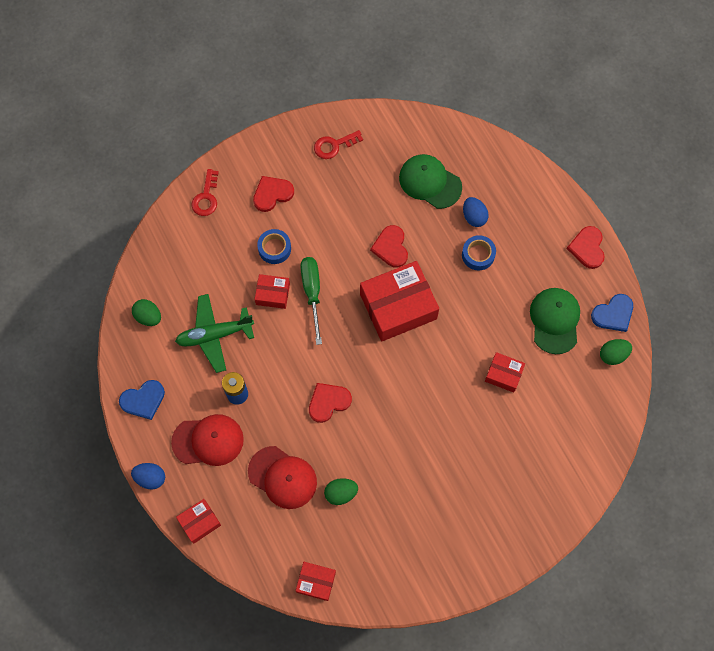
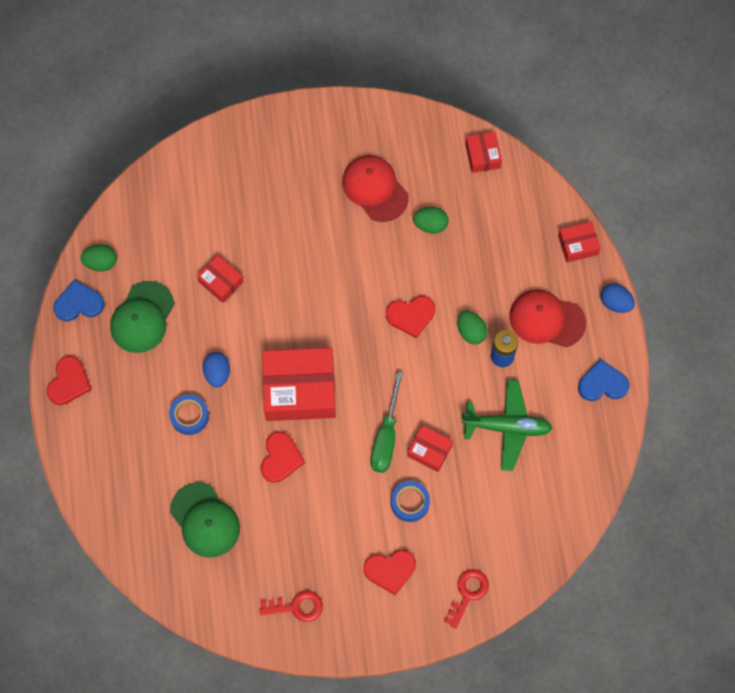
camera: 160 degrees left, 0 degrees up
(148, 317) = (573, 472): green egg -> green egg (471, 332)
(282, 477) = (482, 259): red cap -> red cap (375, 189)
(316, 582) = (483, 156): red box -> red box turned 45 degrees clockwise
(474, 217) = (174, 461): blue egg -> blue egg (217, 373)

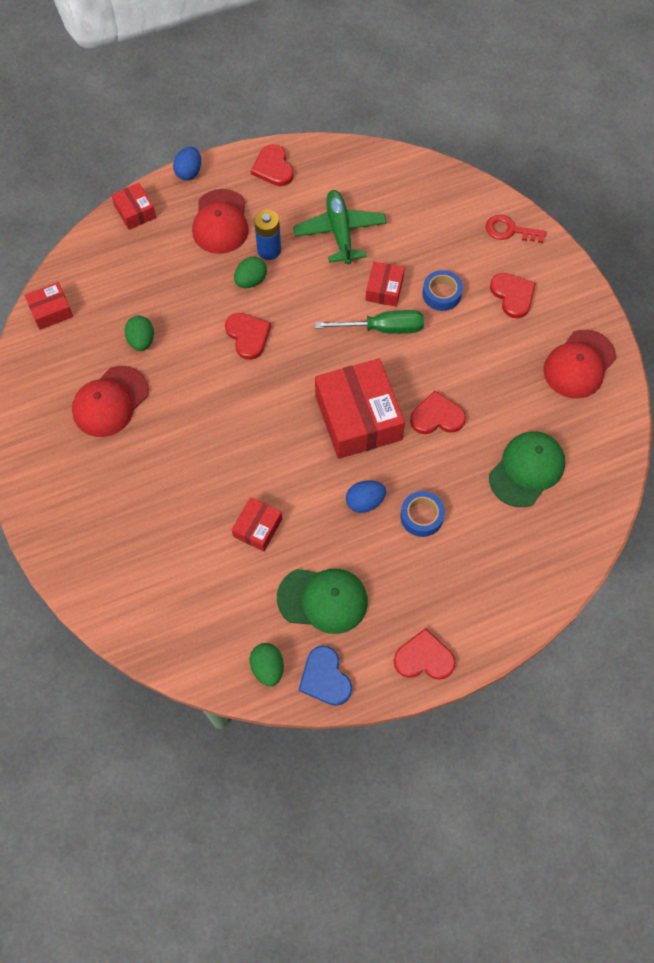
camera: 105 degrees left, 5 degrees down
(297, 607) = (579, 364): red key -> red cap
(602, 383) = (273, 168): blue heart -> red heart

